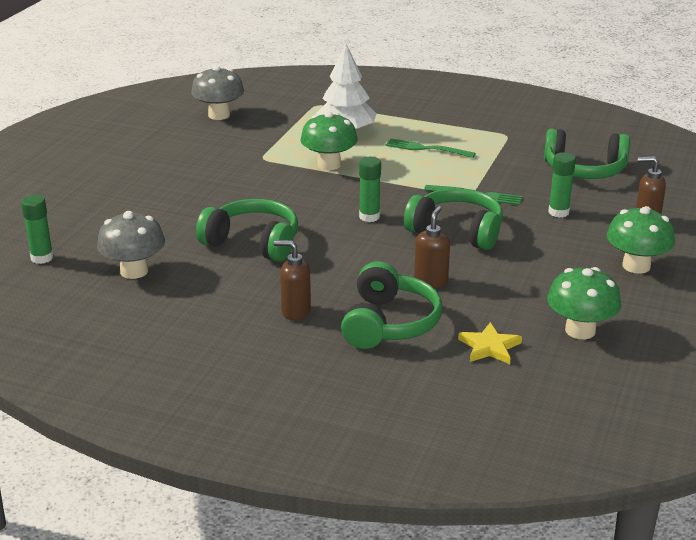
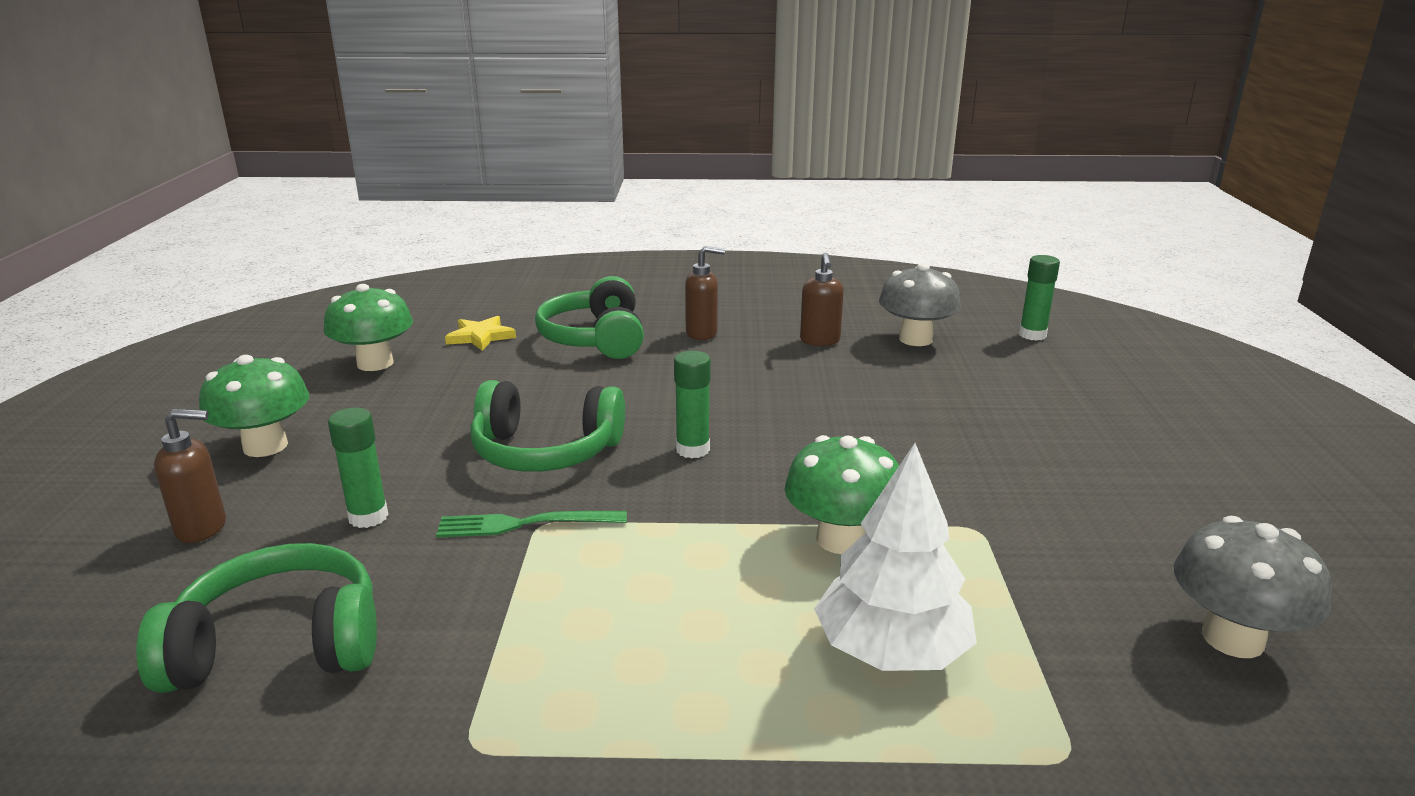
camera: 160 degrees right, 5 degrees down
(253, 242) = (821, 388): green headphones -> none
(426, 149) = (669, 633): green fork -> none
(431, 281) = (563, 382): brown soap dispenser -> brown soap dispenser (820, 341)

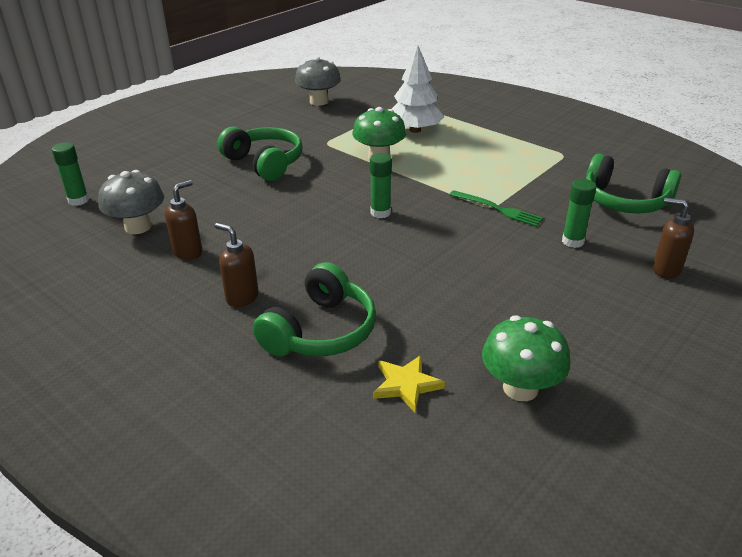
camera: 140 degrees left, 10 degrees up
(265, 446) = (628, 320): green mushroom -> none
(545, 451) = (455, 242): green headphones -> green headphones (265, 163)

